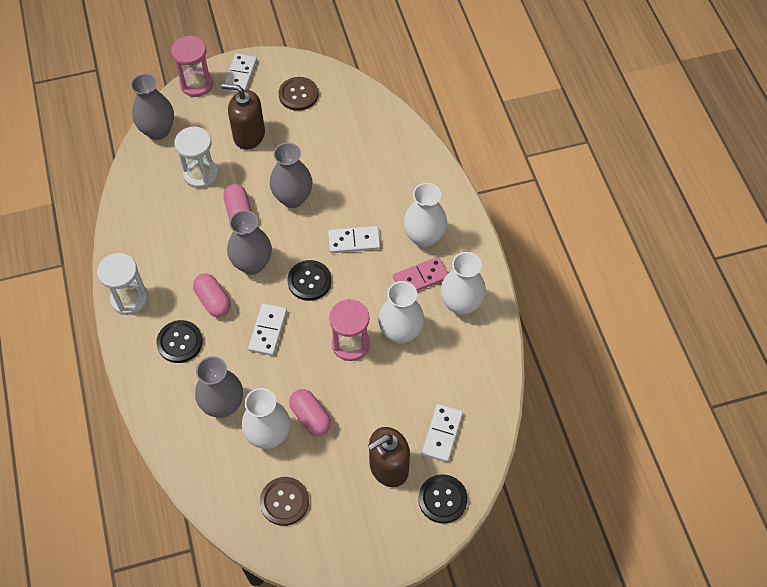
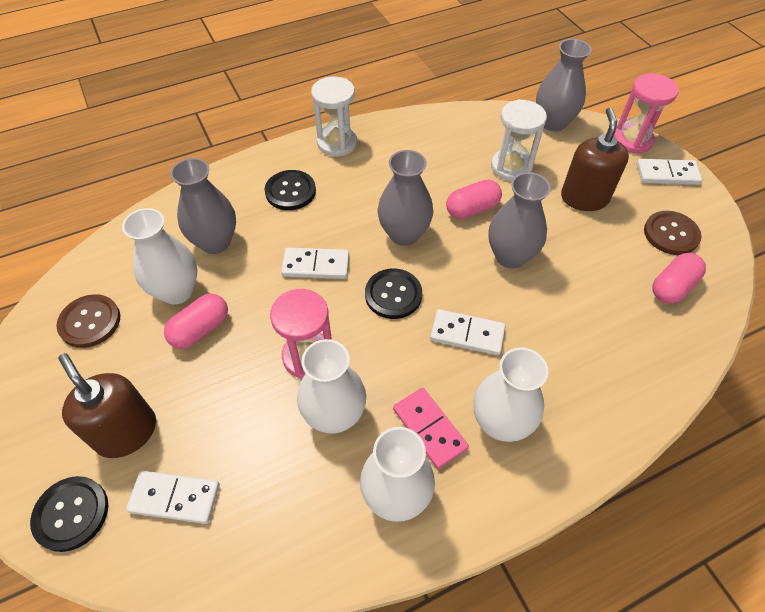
camera: 80 degrees right, 5 degrees down
(213, 301) = (347, 209): pink capsule -> pink capsule (672, 287)
(354, 241) = (467, 334): white domino -> white domino turned 60 degrees counterclockwise

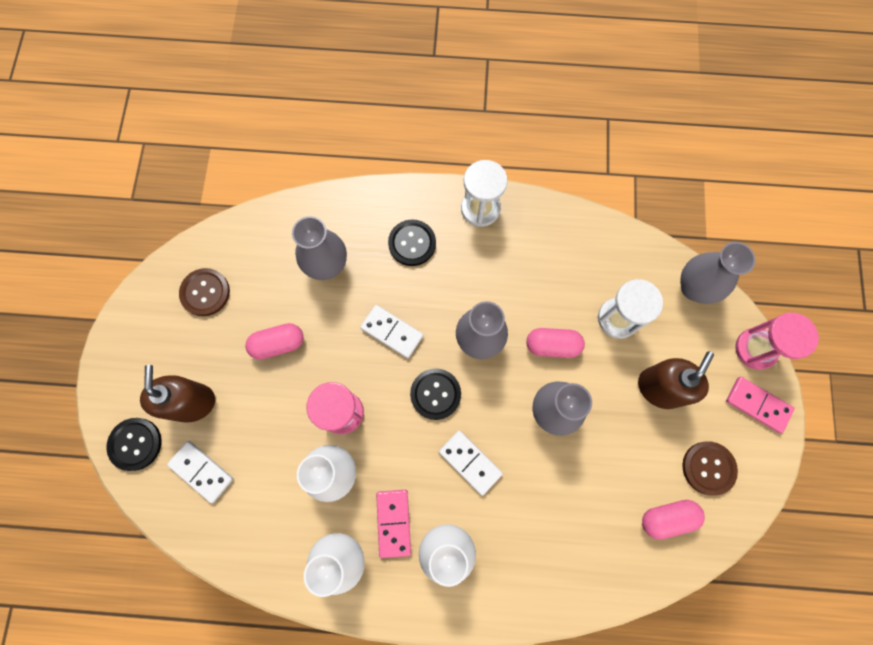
camera: 30 degrees right, 20 degrees up
(177, 291) = (277, 298): white vase -> none
(667, 174) = (757, 405): white domino -> pink domino

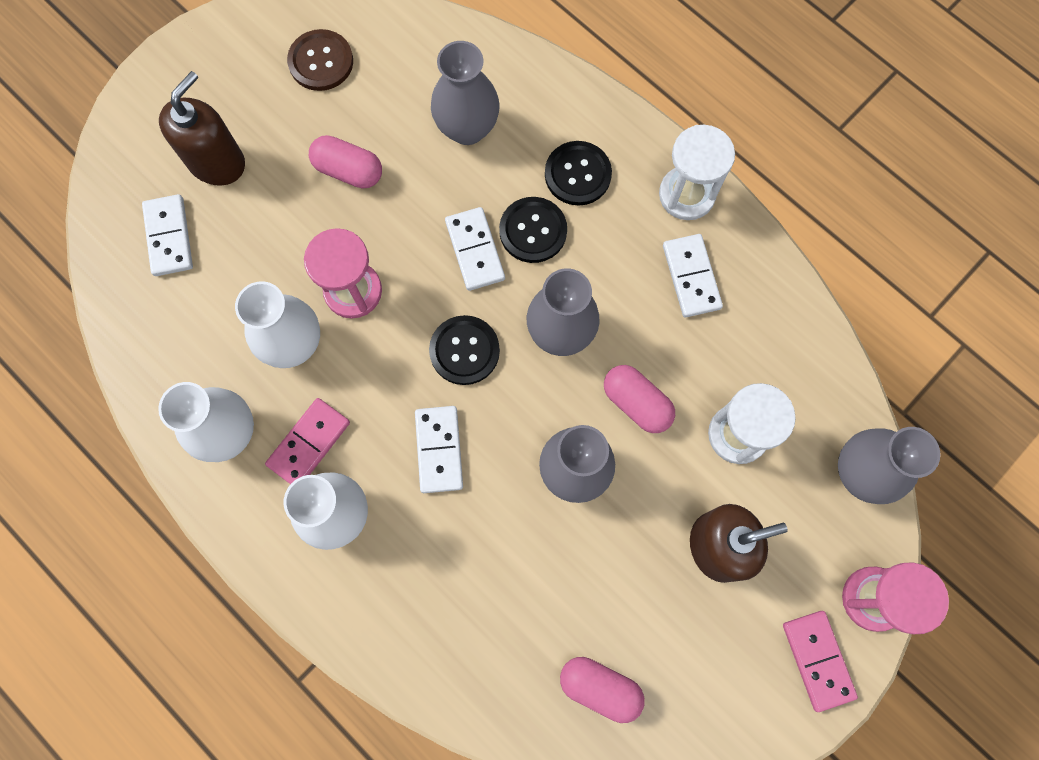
camera: 40 degrees right, 0 degrees up
(135, 444) = (131, 159): black button -> black button (533, 231)
(521, 252) = (691, 277): none -> white domino
(708, 468) = (695, 677): brown button -> none

